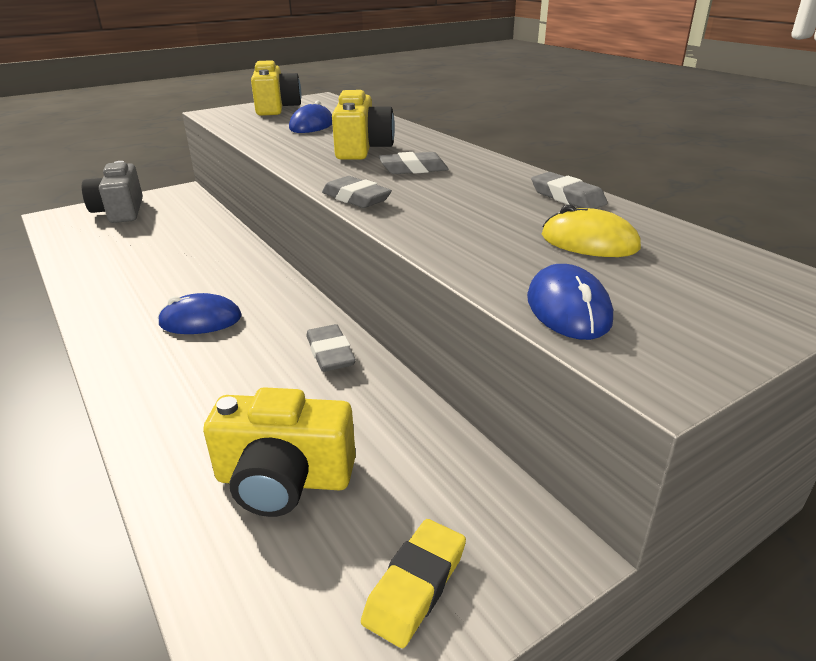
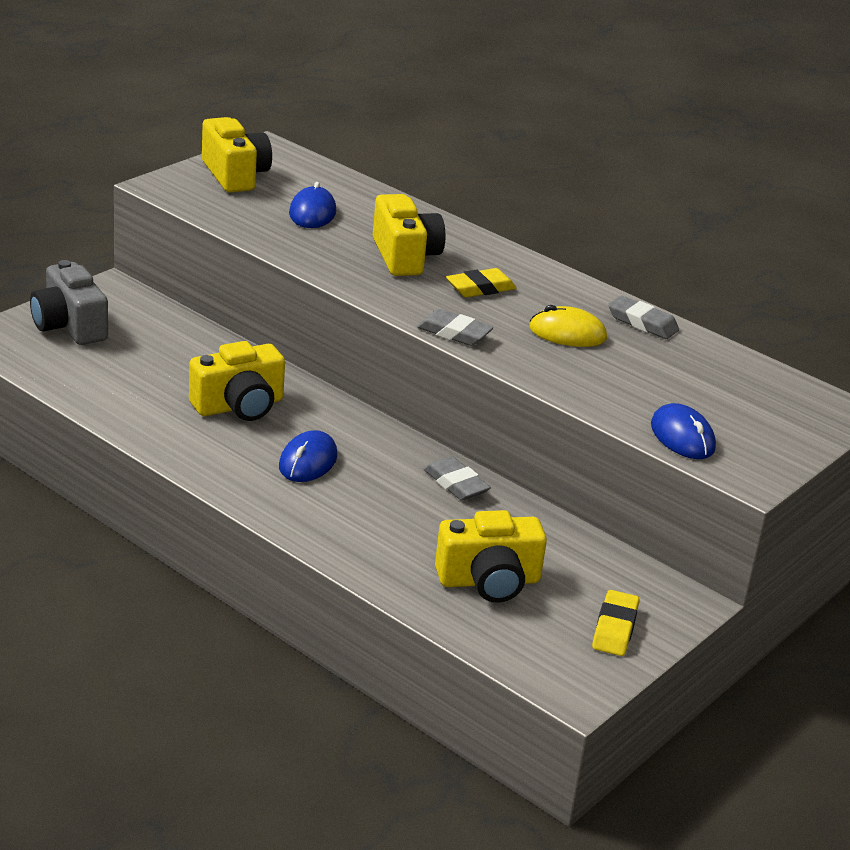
camera: 20 degrees left, 0 degrees up
(187, 270) = (239, 406): none -> yellow camera
(200, 320) = (308, 461): blue mouse -> blue mouse turned 45 degrees counterclockwise
(413, 169) = (480, 288): grey eraser -> yellow eraser
(589, 242) = (677, 374): yellow mouse -> yellow mouse (567, 333)

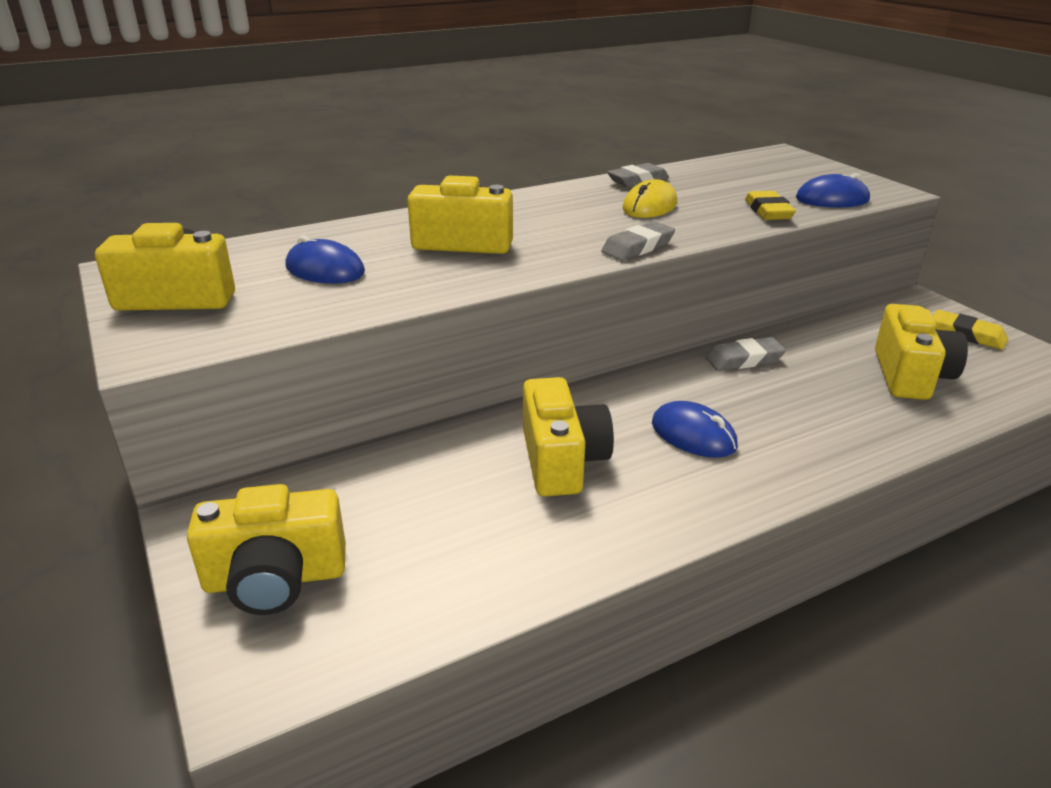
camera: 65 degrees left, 0 degrees up
(69, 326) = (275, 579): grey camera -> yellow camera
(480, 288) = (550, 223): yellow eraser -> yellow eraser (768, 211)

